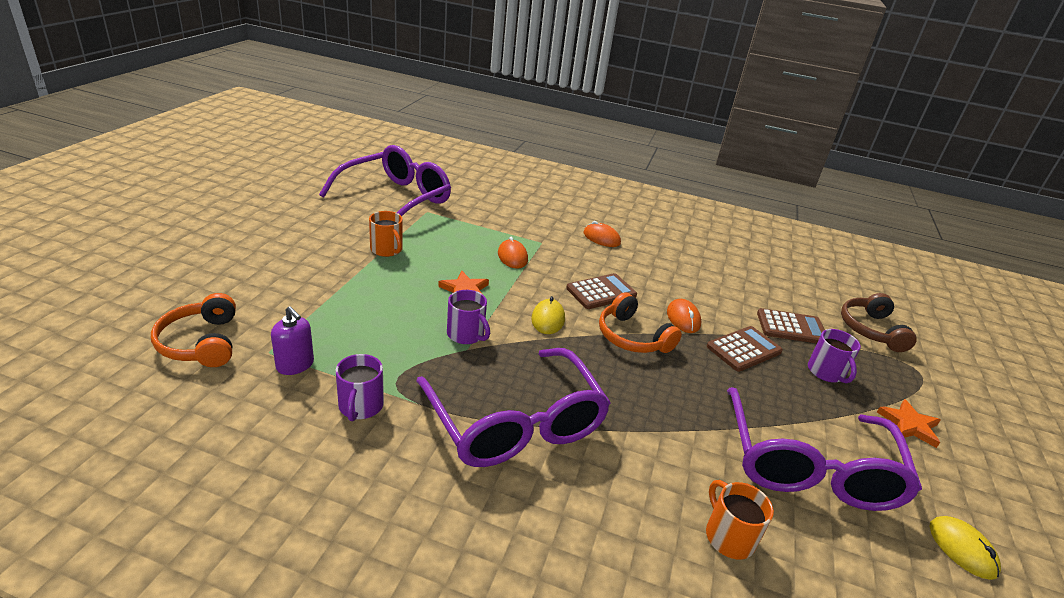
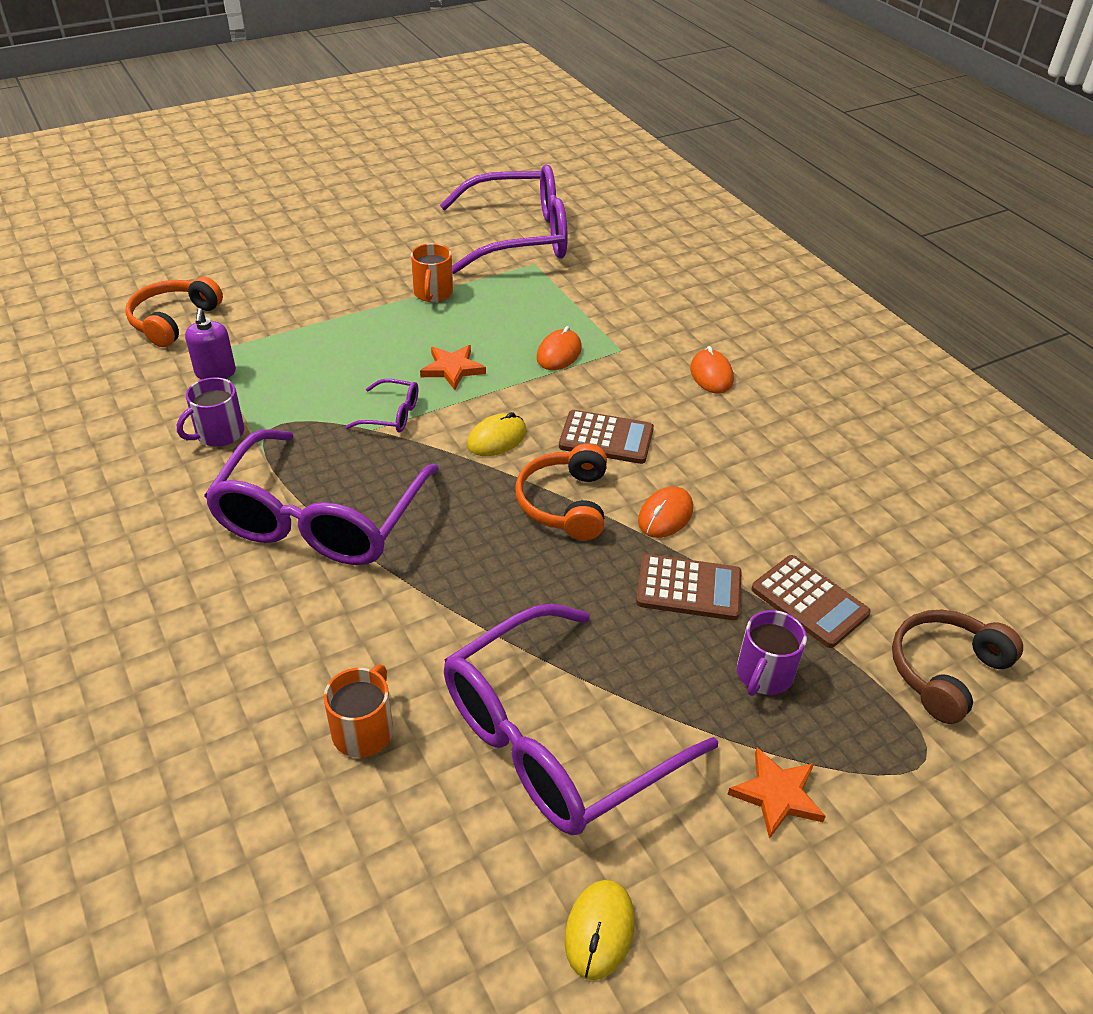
camera: 45 degrees right, 10 degrees up
(466, 334) = (391, 415): purple mug -> purple glasses

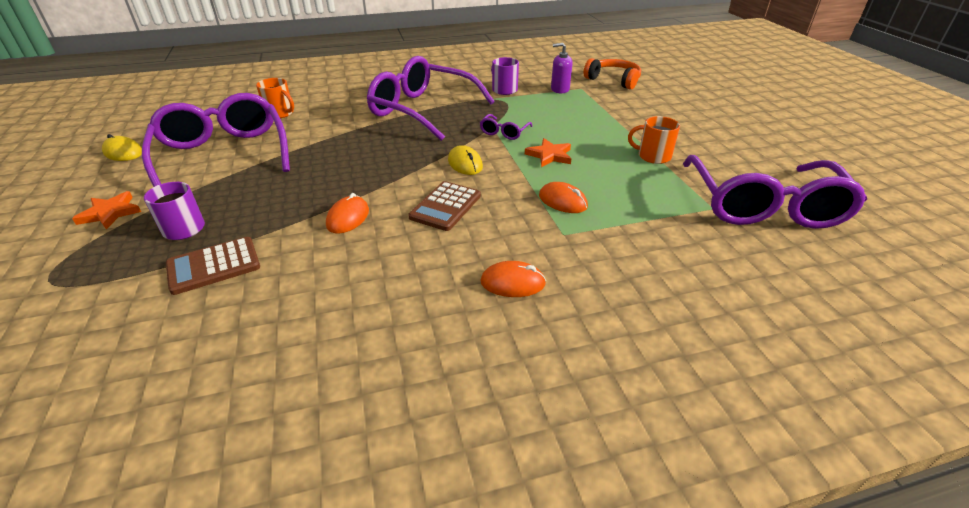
camera: 105 degrees right, 5 degrees down
(565, 503) = (387, 180): orange headphones -> none
(665, 515) = (348, 218): orange mouse -> orange mouse turned 60 degrees clockwise
(689, 588) = (276, 214): brown calculator -> none
(945, 671) = (83, 319): brown headphones -> none

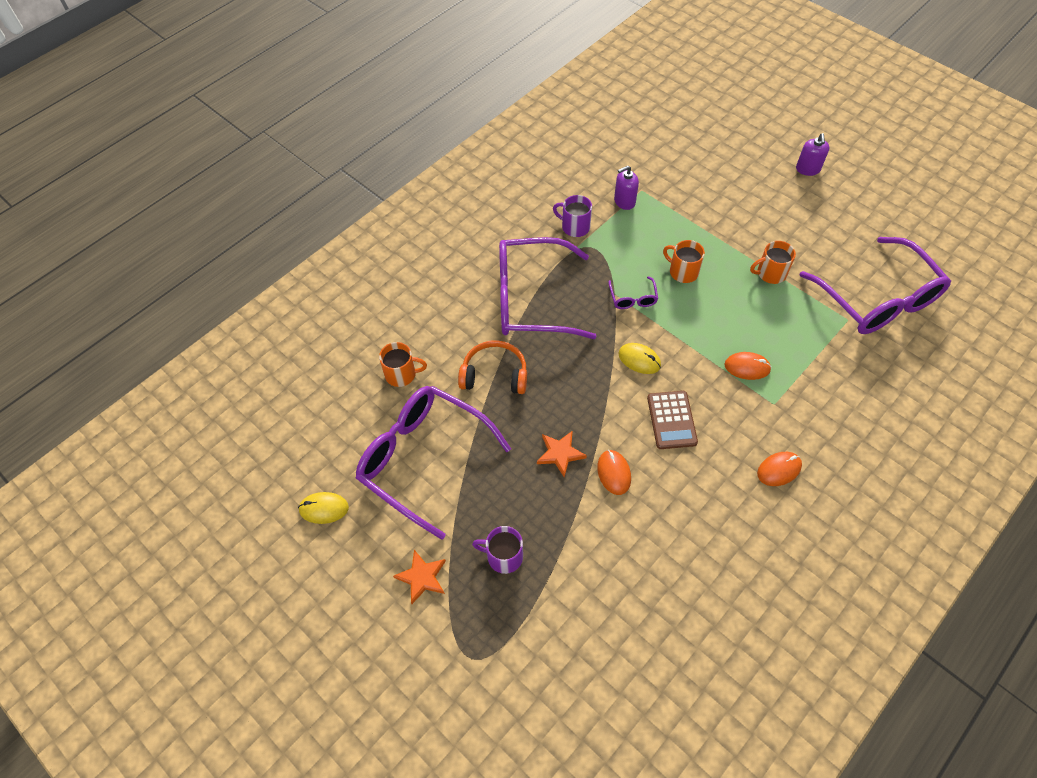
camera: 30 degrees left, 20 degrees up
(214, 266) = (573, 574): brown calculator -> none
(549, 155) = (694, 313): orange star -> orange star (560, 453)
(567, 132) = (682, 271): none -> orange mug
(613, 80) = (659, 161): orange headphones -> orange headphones (494, 374)
(754, 115) = (808, 169): none -> purple soap dispenser

